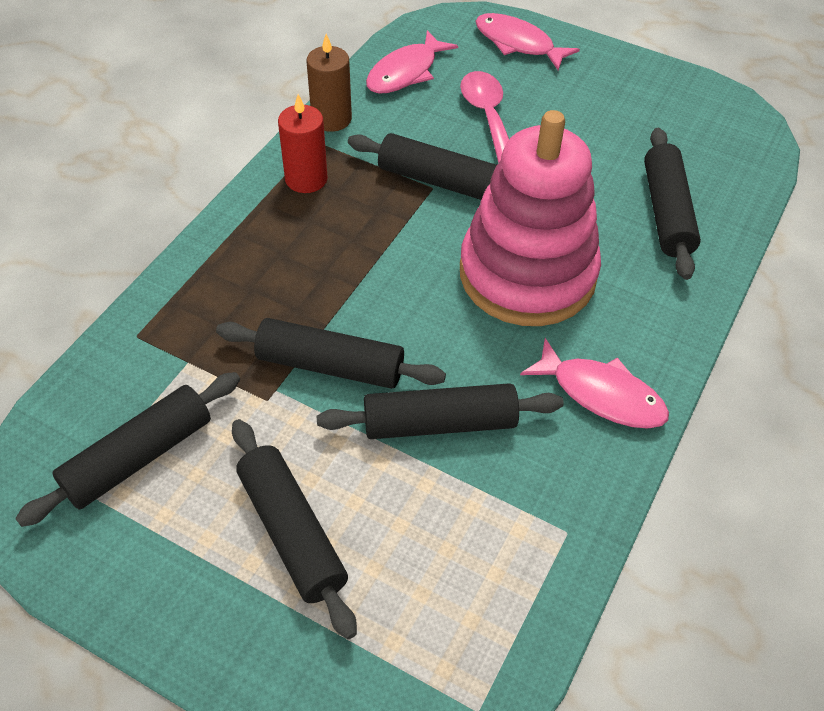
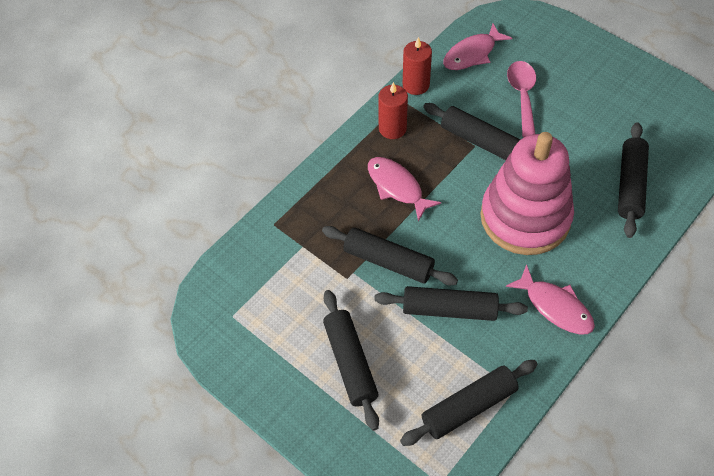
camera: 15 degrees right, 5 degrees up
(139, 457) = (267, 302): black rolling pin -> black rolling pin (469, 407)
(331, 119) = (416, 85): brown candle -> red candle
(518, 43) = (556, 39): pink fish -> pink fish (397, 187)

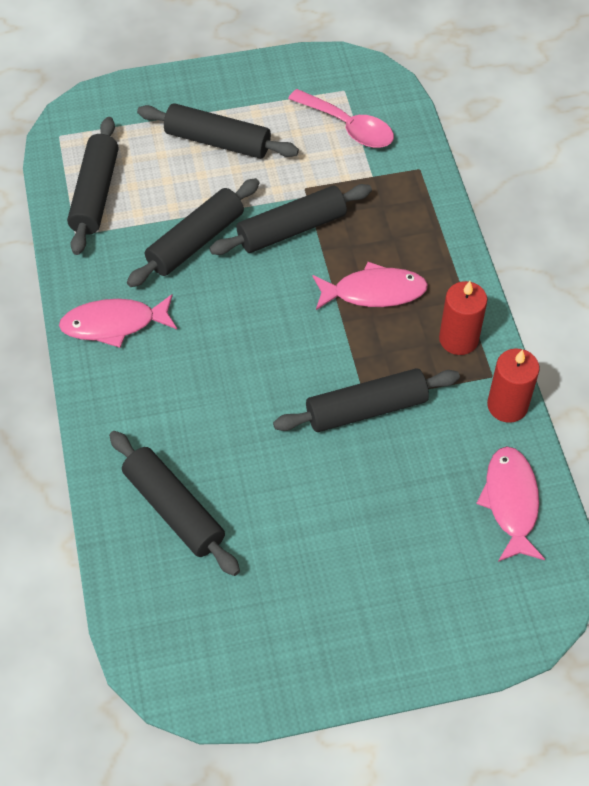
camera: 125 degrees right, 0 degrees up
(522, 95) = (396, 504): pink spoon -> pink spoon (348, 127)
(525, 217) = (231, 376): pink stacking toy -> none

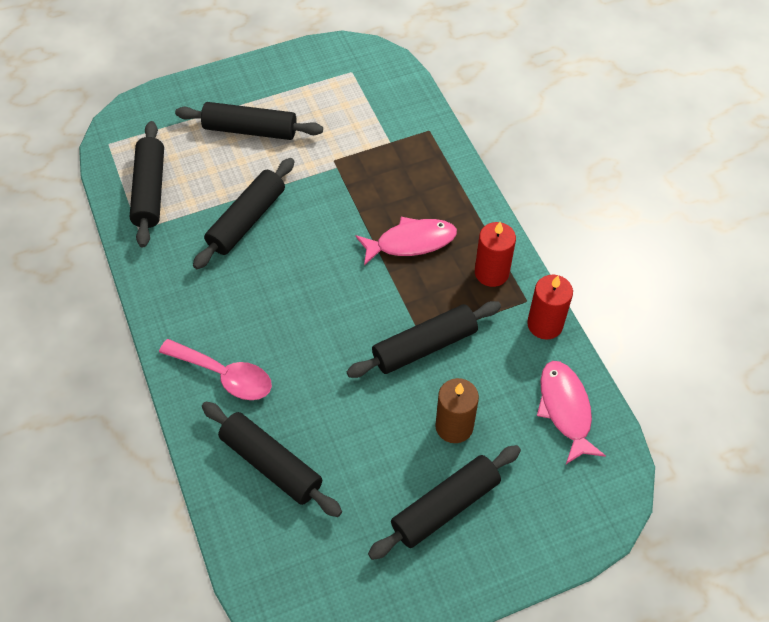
camera: 10 degrees left, 0 degrees up
(114, 324) = (187, 304): pink fish -> none
(292, 229) = (329, 197): black rolling pin -> black rolling pin (445, 507)
(348, 127) = (361, 102): pink spoon -> pink spoon (225, 375)
(382, 501) = (454, 426): none -> brown candle

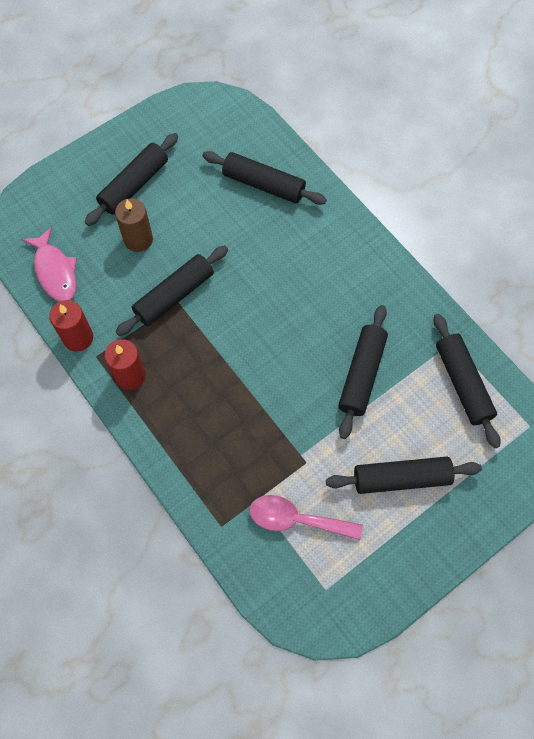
camera: 165 degrees right, 10 degrees up
(225, 375) = (322, 236): pink spoon -> pink spoon (296, 519)
(411, 242) = (208, 388): pink fish -> none

